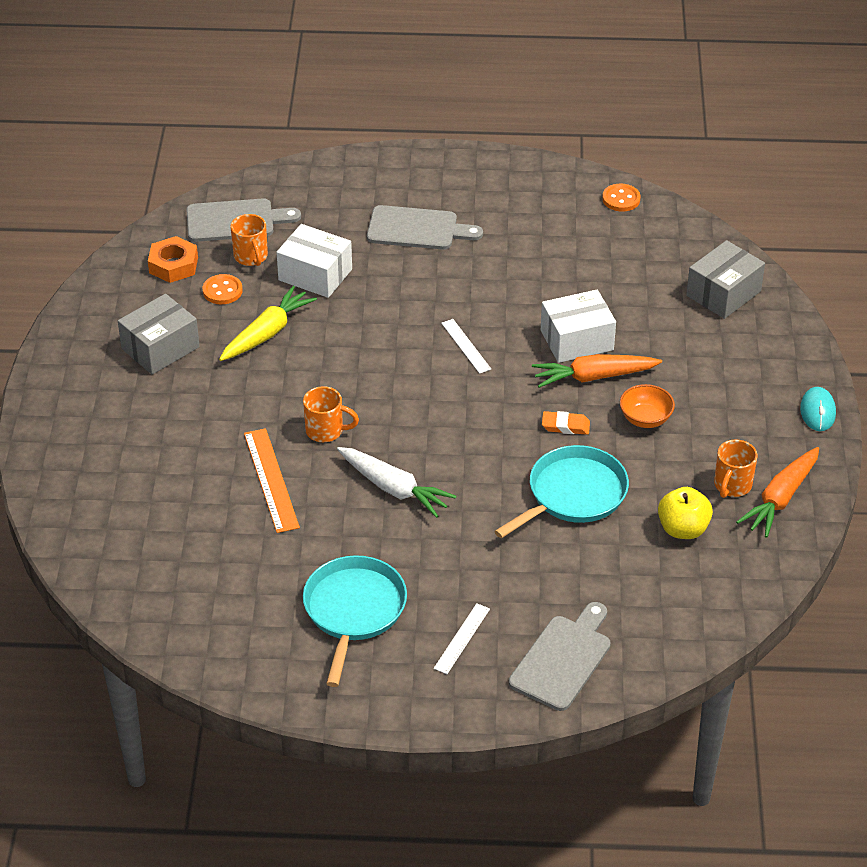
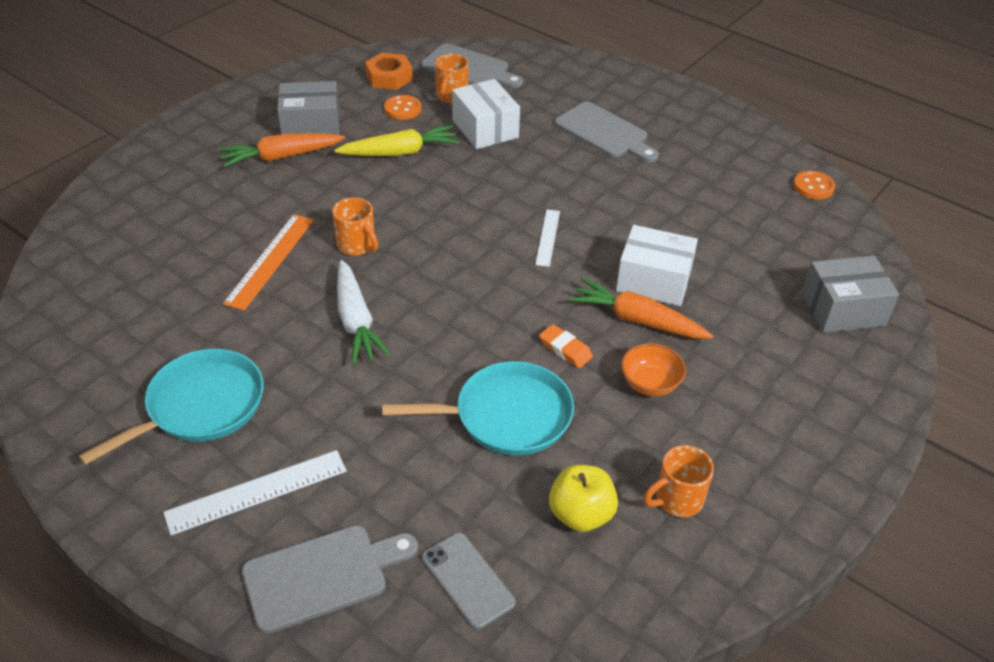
camera: 35 degrees right, 0 degrees up
(462, 638) = (257, 492): white ruler -> white ruler, size x1.62
(654, 607) = (468, 580): none -> grey phone
(780, 498) = (719, 545): orange carrot -> orange carrot (281, 157)
(817, 411) = (846, 475): turquoise mouse -> none

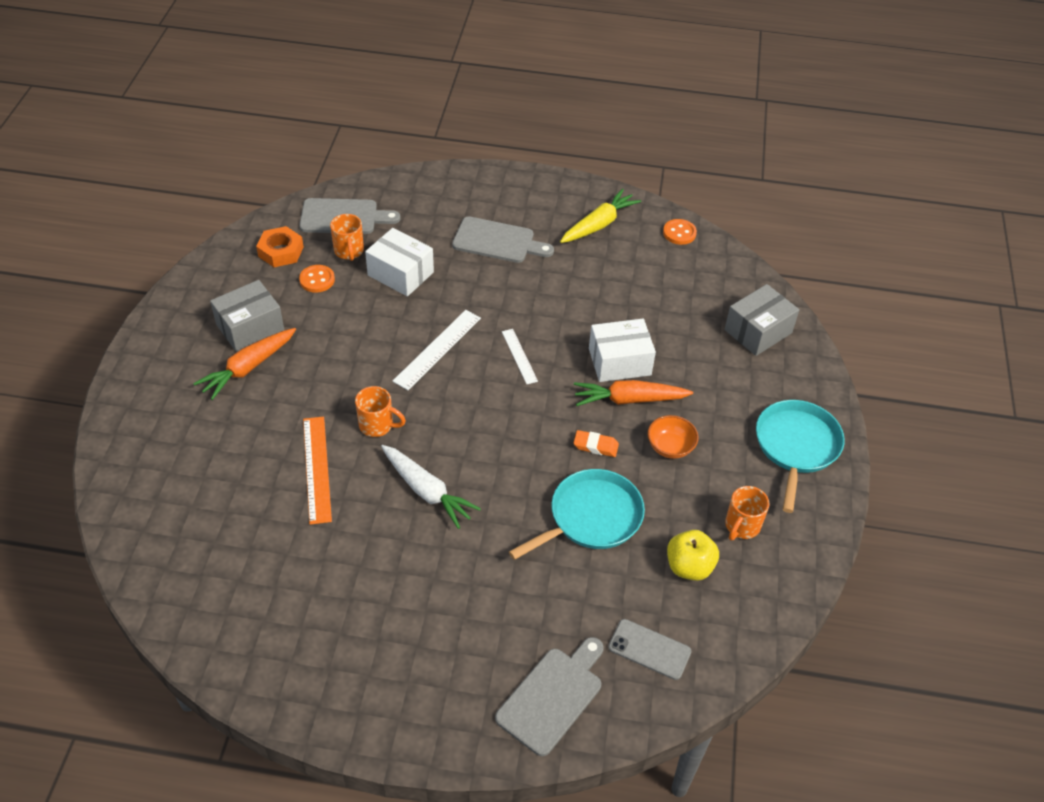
camera: 30 degrees left, 5 degrees up
(200, 406) = (363, 616): turquoise pan -> turquoise pan (796, 446)
(257, 492) = (459, 661): white ruler -> white ruler (438, 349)
(400, 152) = (346, 324): yellow carrot -> yellow carrot (599, 224)

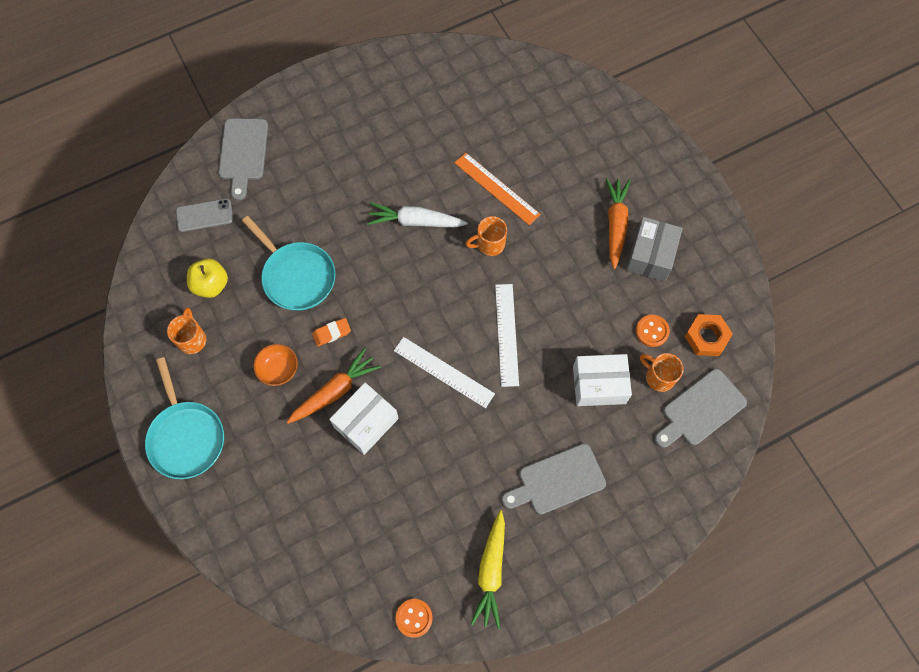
camera: 145 degrees right, 20 degrees up
(519, 356) = (443, 372): white ruler -> white ruler, size x1.62
(591, 517) = (297, 276): turquoise pan -> turquoise pan turned 60 degrees counterclockwise
(758, 331) = (276, 540): grey box -> none

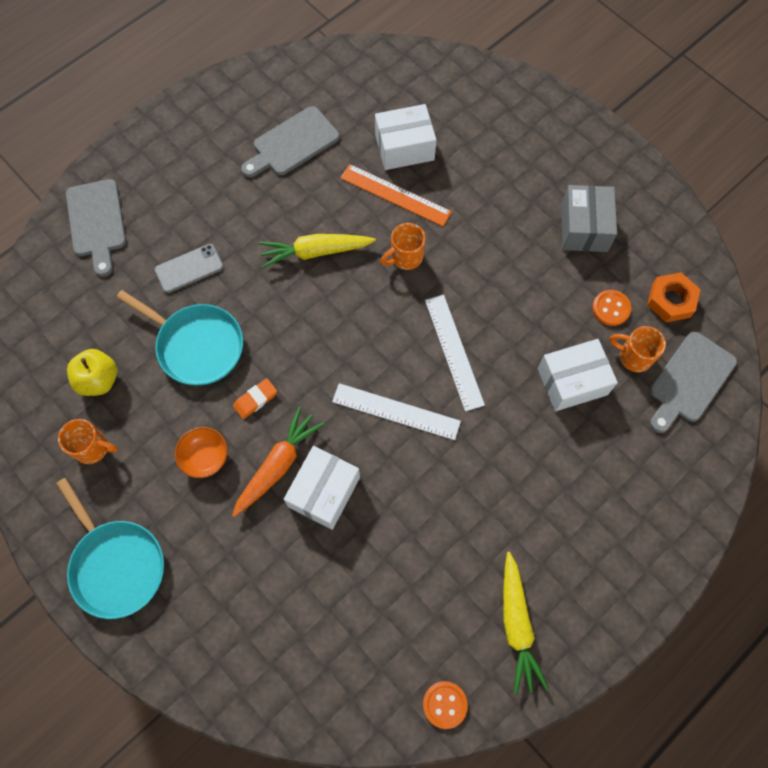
camera: 15 degrees left, 0 degrees up
(192, 339) = (93, 448): orange mug -> orange mug turned 120 degrees clockwise
(204, 215) = (70, 302): grey phone -> grey phone (189, 268)
(415, 221) = (315, 252): white carrot -> yellow carrot
(516, 149) = (404, 147): none -> white box
(557, 480) = (559, 500): grey cutting board -> grey cutting board (292, 143)
(615, 224) = (536, 203): orange carrot -> none

